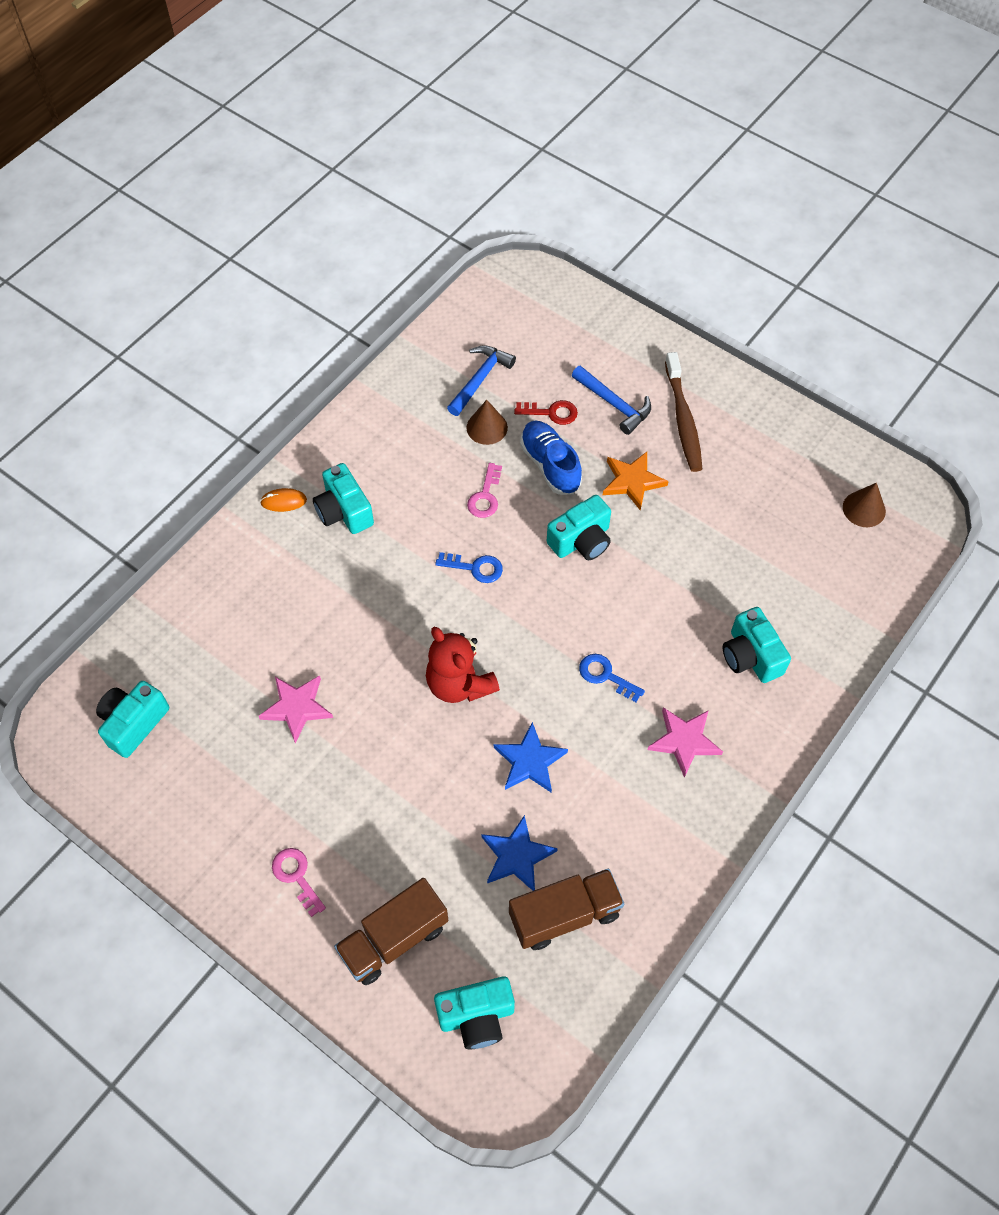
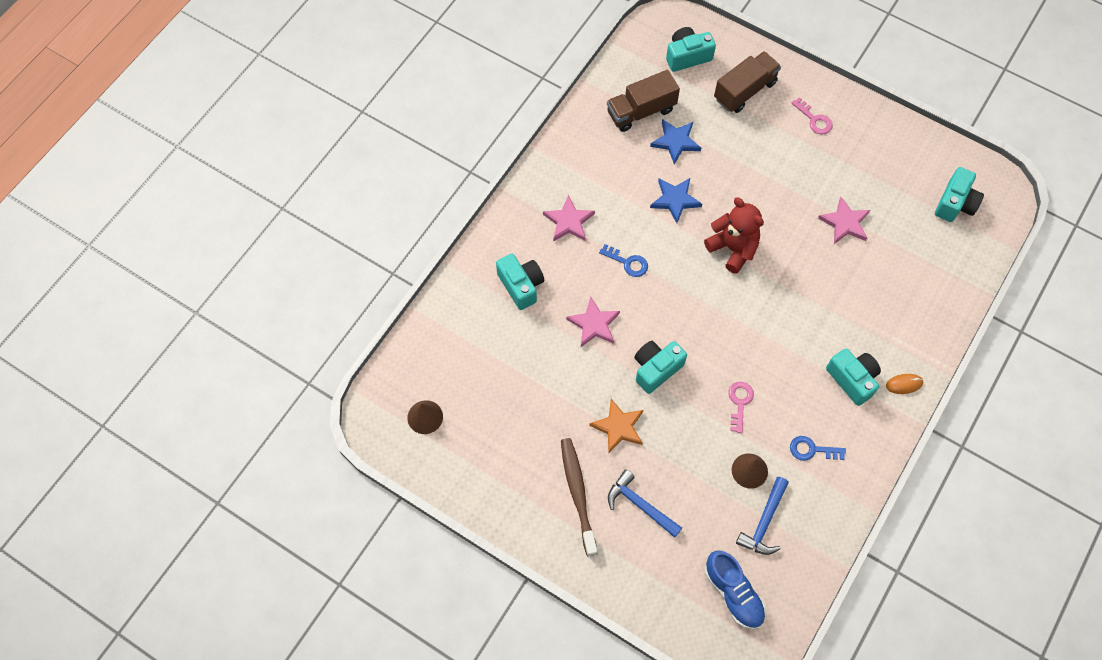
camera: 175 degrees right, 5 degrees up
(475, 568) = (737, 339): blue key -> blue key (812, 450)
(550, 465) = (689, 437): blue shoe -> blue shoe (733, 593)
(551, 412) = (695, 491): red key -> none
(655, 599) = (594, 324): none -> pink star

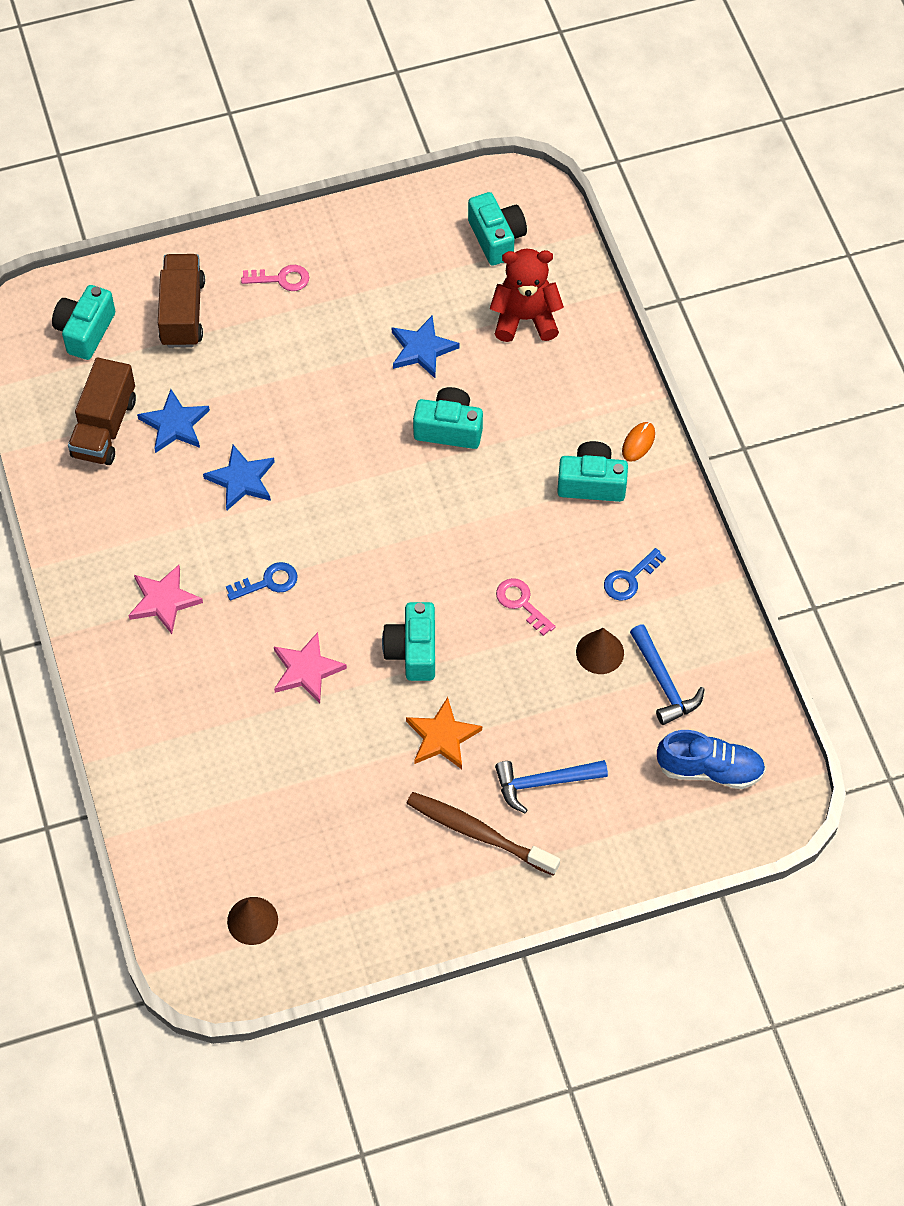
camera: 50 degrees left, 5 degrees down
(521, 285) = (192, 706): turquoise camera -> turquoise camera (449, 429)
(733, 248) = (350, 472): red teddy bear -> red teddy bear (525, 319)
(845, 223) = (422, 349): pink star -> blue star

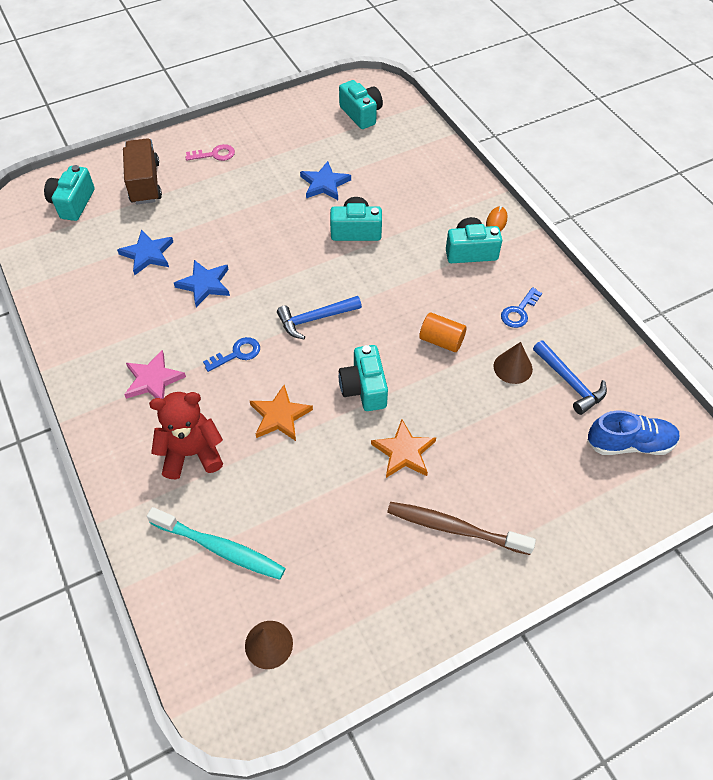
camera: 10 degrees left, 5 degrees down
(104, 427) = (93, 263): brown truck -> none
(215, 812) = (220, 548): none -> turquoise toothbrush
(306, 670) = (280, 416): pink star -> orange star
(521, 603) = (441, 340): pink key -> orange cylinder
(525, 319) = (393, 157): red teddy bear -> red teddy bear (192, 453)
(544, 783) = (498, 476): blue hammer -> blue hammer (315, 319)

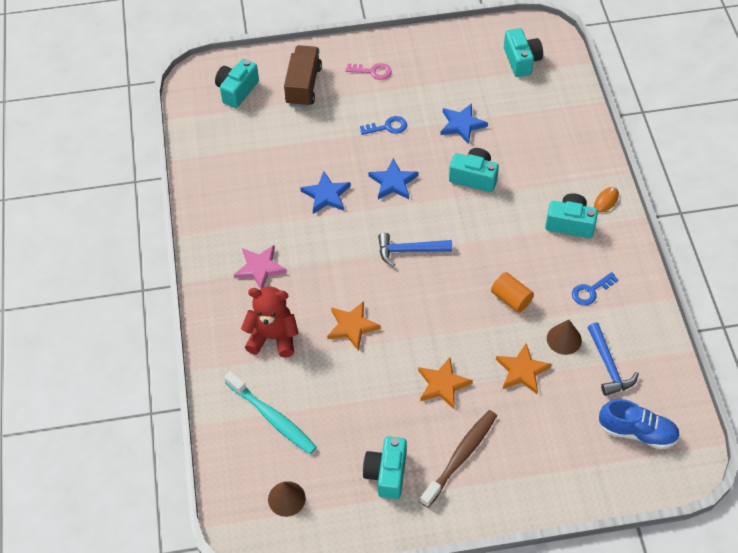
camera: 20 degrees right, 0 degrees up
(147, 254) = (286, 155): blue star -> blue star (393, 182)
(237, 354) = (334, 264): blue key -> blue key (387, 127)
(364, 388) = (429, 322): turquoise camera -> turquoise camera (386, 473)
(455, 528) = (460, 457): brown toothbrush -> brown toothbrush turned 90 degrees clockwise
(483, 412) = (522, 371): none -> orange star

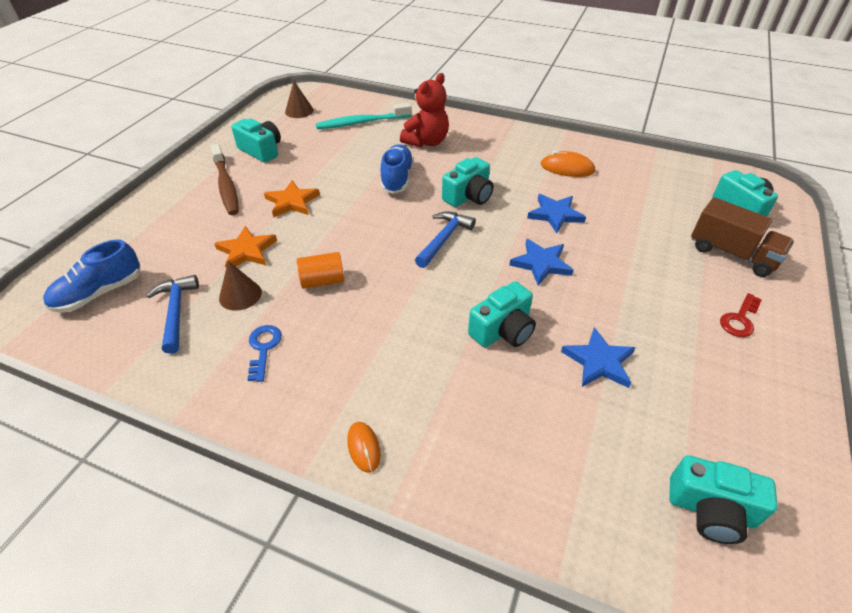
camera: 120 degrees right, 10 degrees down
(248, 211) = (567, 168): none -> orange mouse
(260, 268) = (499, 155): pink star -> none
(352, 326) = (397, 178): orange star -> blue shoe
(372, 71) = (740, 319): pink key -> red key
(387, 127) = (630, 293): blue key -> none
(570, 223) = (364, 384): turquoise camera -> turquoise camera (468, 196)
(609, 366) = (176, 312): blue hammer -> blue hammer turned 60 degrees clockwise

